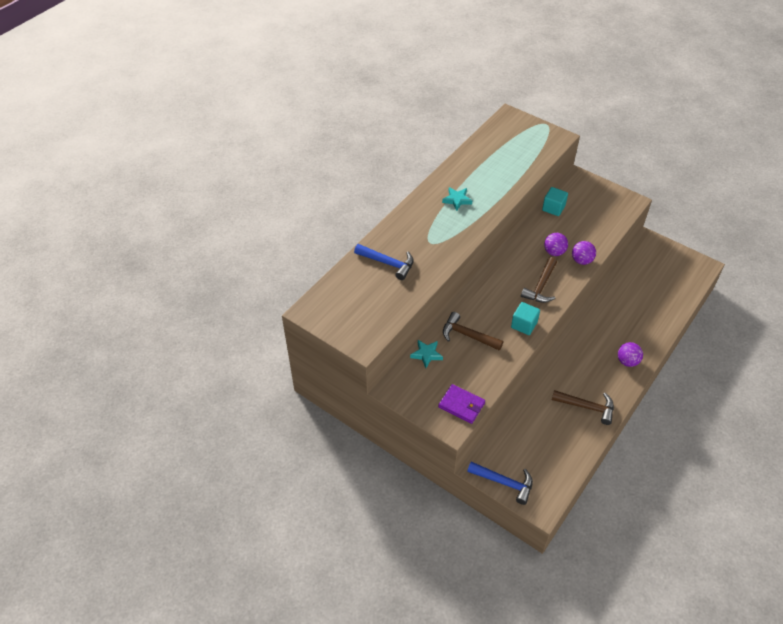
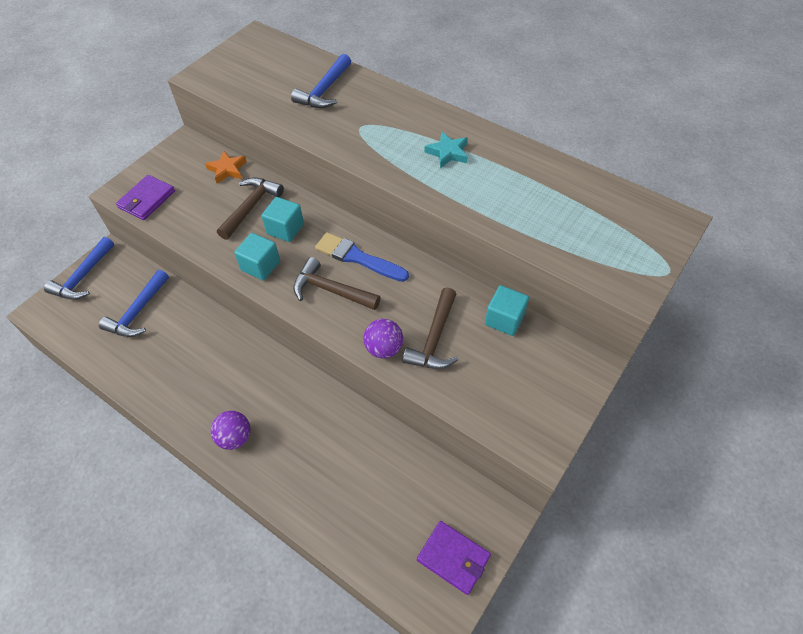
camera: 90 degrees right, 5 degrees up
(426, 354) = (227, 169): turquoise star -> orange star
(489, 313) = (285, 229): none -> turquoise cube
(512, 273) = (358, 258): none -> blue brush
(536, 435) = (138, 312): none -> blue hammer
(554, 252) = (402, 312): purple ball -> none
(587, 407) = (166, 373): brown hammer -> brown hammer (434, 339)
(675, 260) = (453, 558): none -> purple wallet

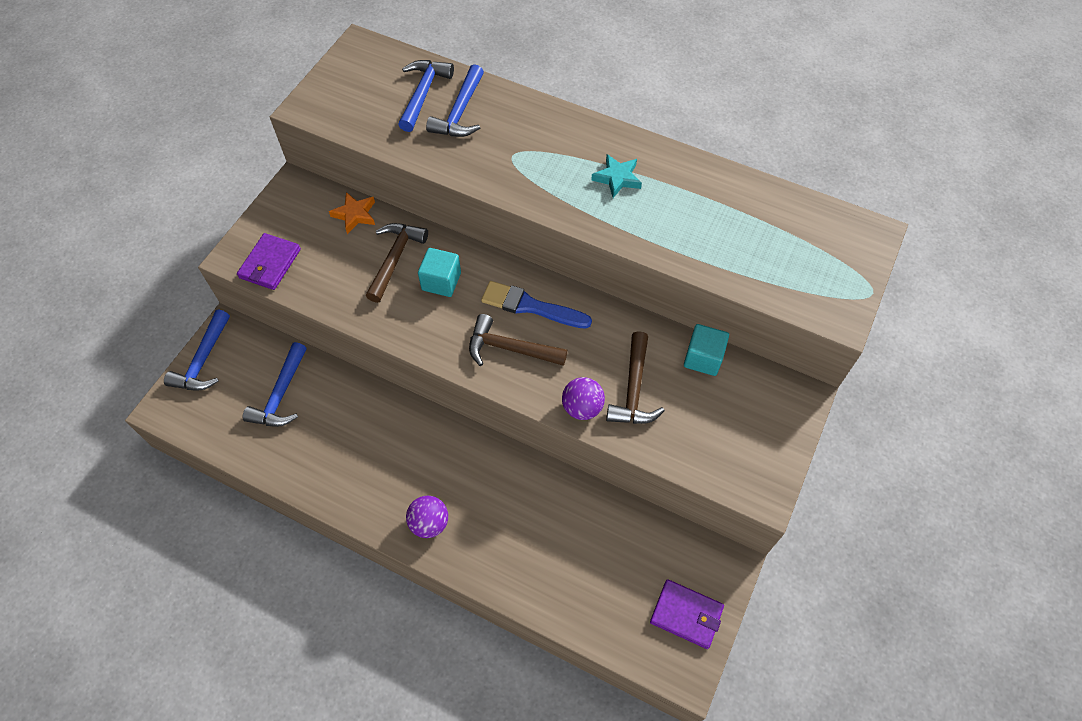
camera: 10 degrees left, 5 degrees up
(260, 266) = (424, 329): turquoise cube -> none
(298, 74) = (423, 93): none -> blue hammer

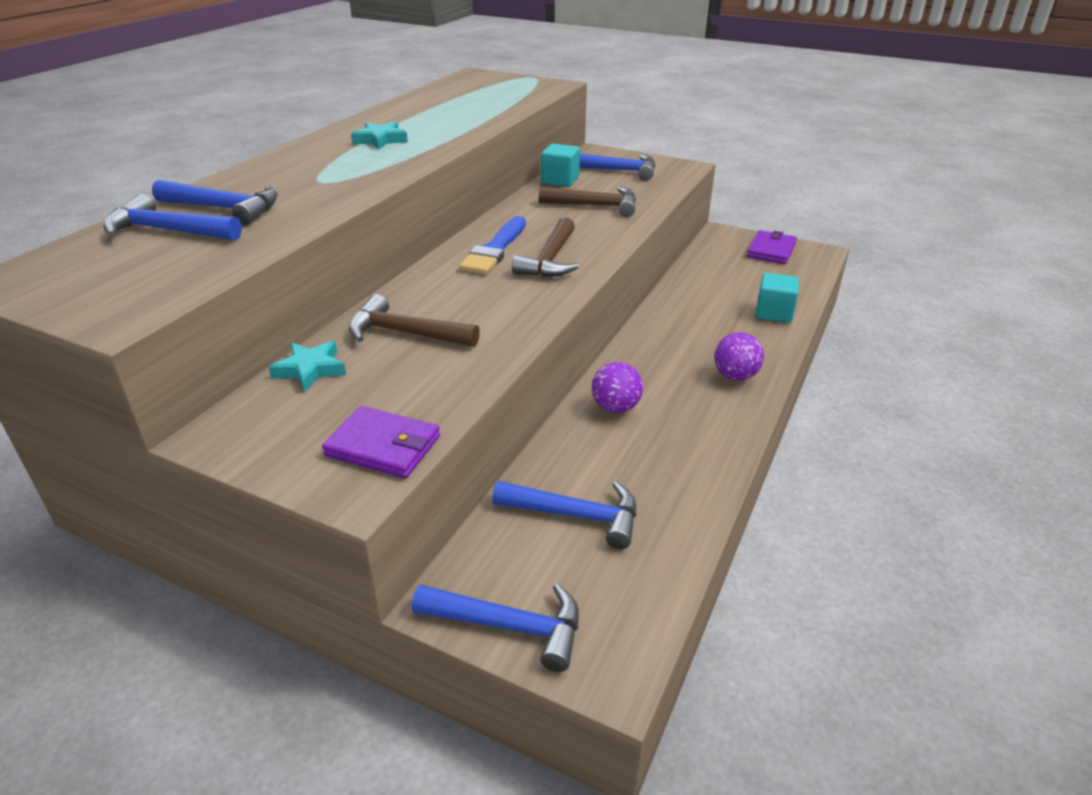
camera: 90 degrees left, 25 degrees down
(355, 215) = (310, 369): orange star -> turquoise star
(441, 281) = (450, 300): turquoise cube -> turquoise cube (774, 313)
(582, 407) = (618, 227): purple ball -> purple ball (615, 408)
(740, 418) = (618, 171): none -> blue hammer

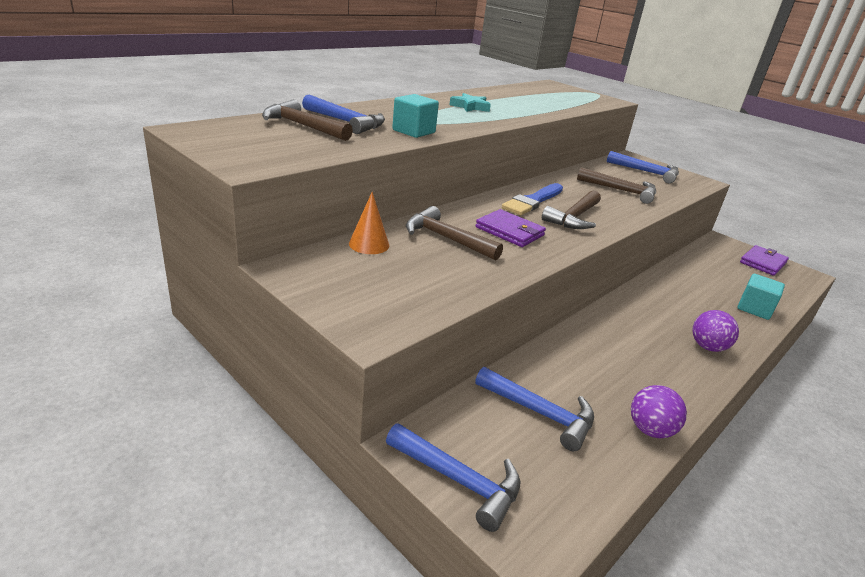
camera: 15 degrees right, 5 degrees down
(167, 231) = (302, 126): blue hammer -> brown hammer
(310, 369) = (369, 244): turquoise star -> orange cone
(383, 446) = (402, 308): purple wallet -> purple wallet (509, 231)
(560, 180) = (598, 169): turquoise cube -> turquoise cube (413, 131)
(615, 408) = (597, 343): purple ball -> purple ball (650, 430)

